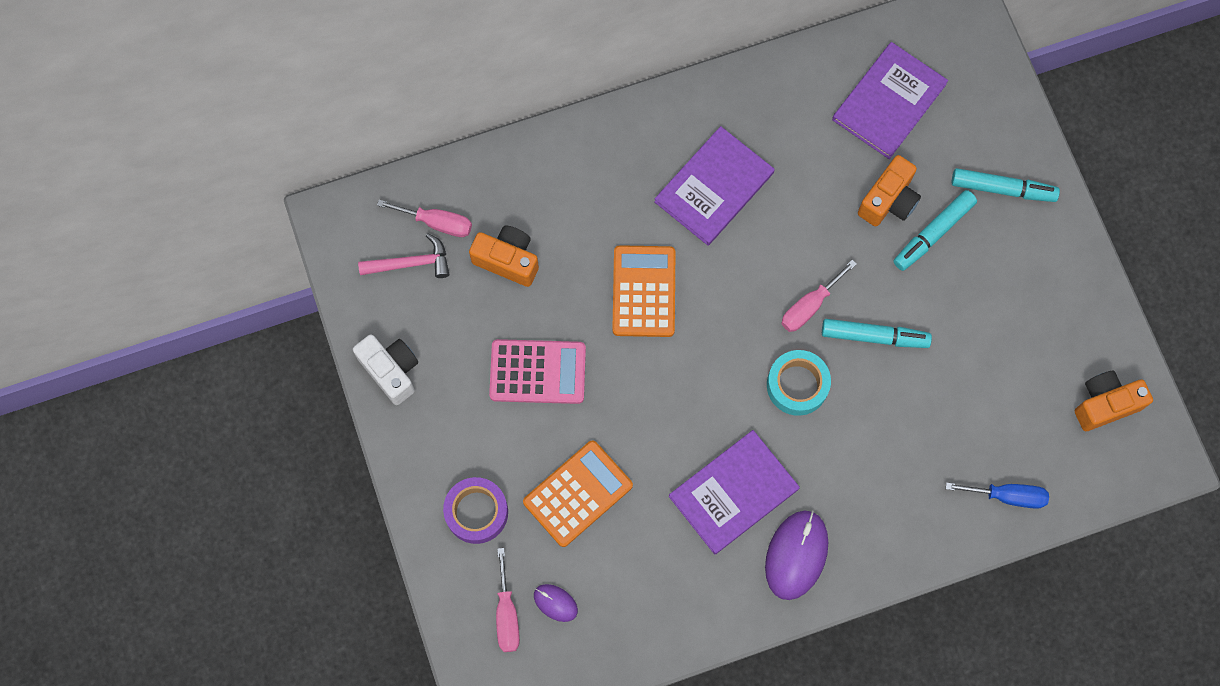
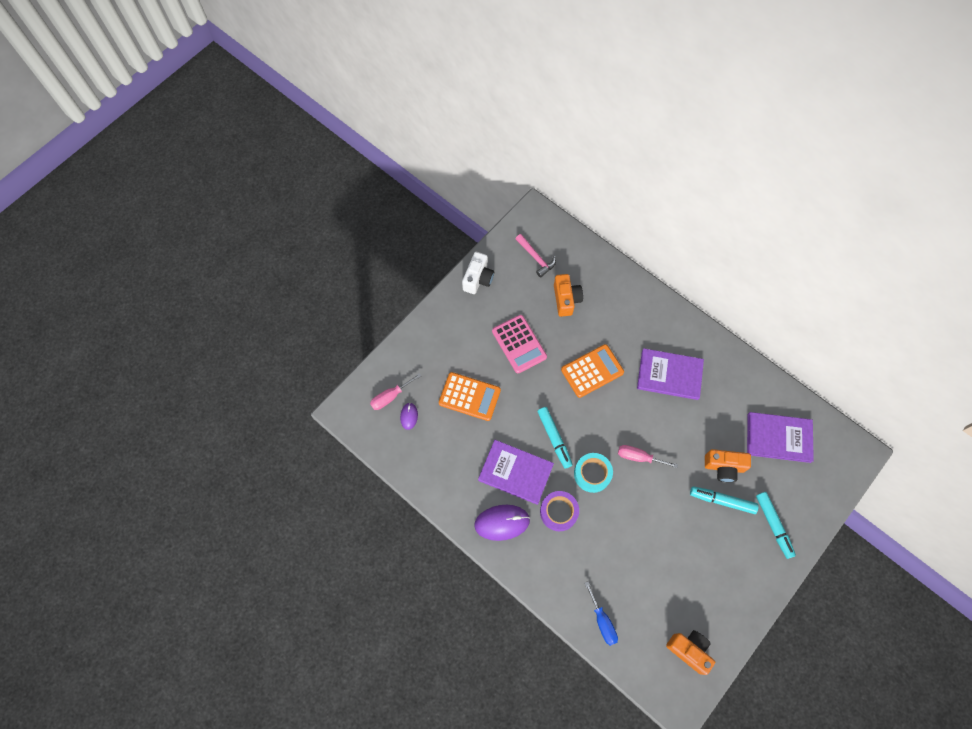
camera: 60 degrees right, 5 degrees down
(437, 223) = (563, 258): pink screwdriver -> none
(476, 512) = (432, 355): purple tape -> purple tape (558, 512)
(874, 336) = (644, 500): turquoise marker -> turquoise marker (554, 438)

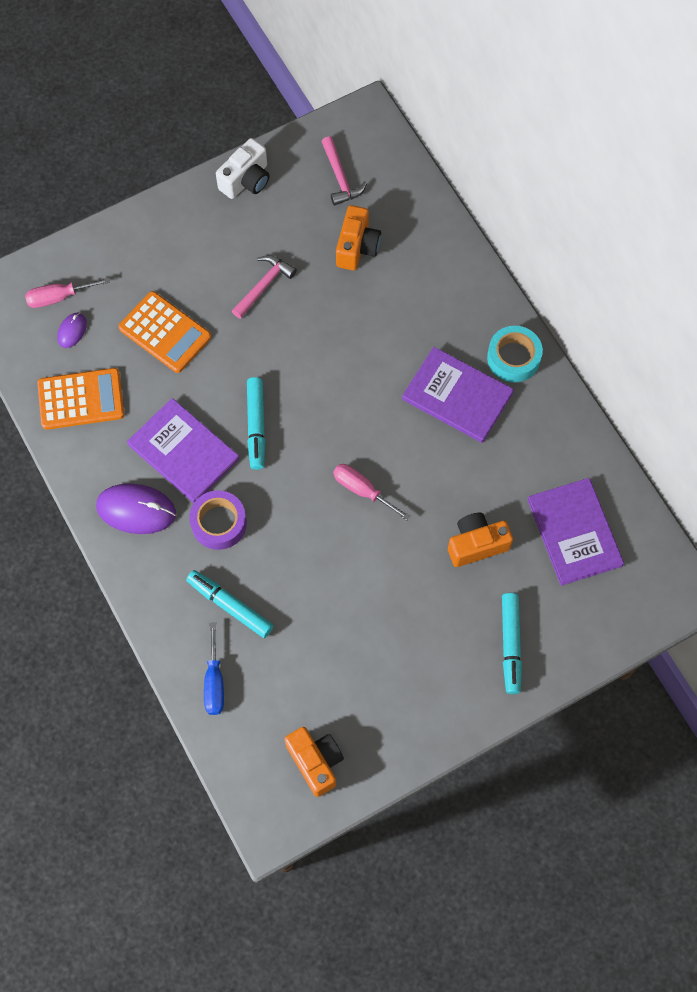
camera: 20 degrees right, 0 degrees up
(519, 344) = (264, 286): pink calculator -> pink hammer
(592, 371) = (349, 355): orange calculator -> orange calculator (81, 399)
(592, 474) = (287, 490): turquoise tape -> turquoise tape (513, 358)
(722, 501) = (453, 587): turquoise marker -> turquoise marker (230, 606)
(724, 467) = (476, 544): orange camera -> orange camera turned 135 degrees clockwise
(778, 438) = (574, 532): purple book -> purple book turned 45 degrees clockwise

